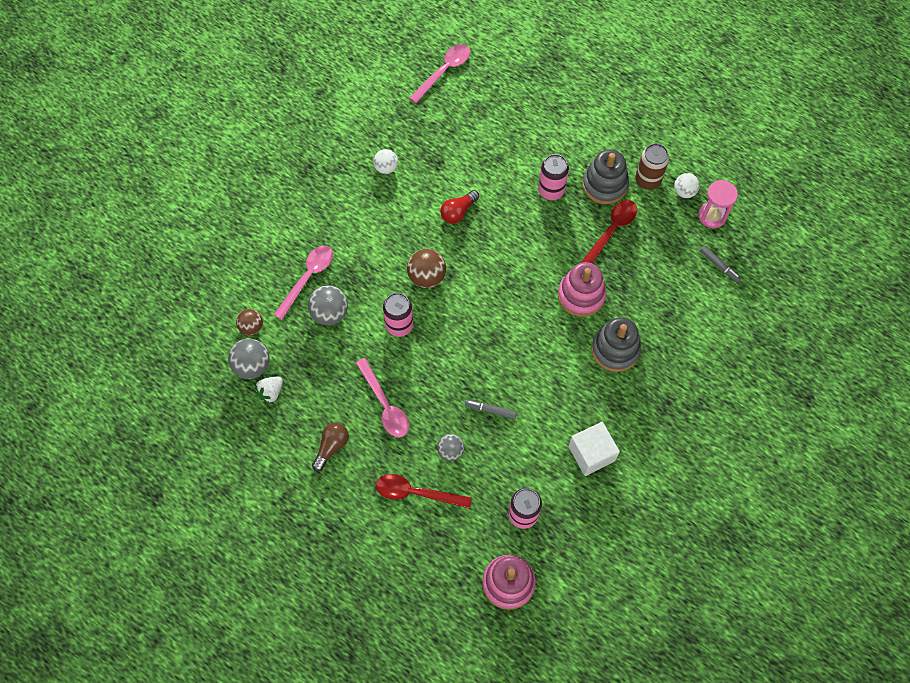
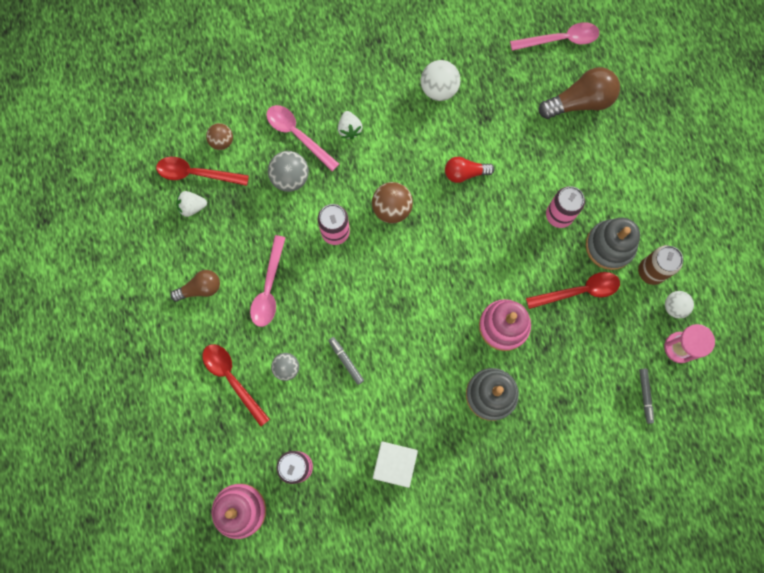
camera: 40 degrees right, 10 degrees up
(252, 365) = (196, 173): grey ball -> red spoon
(308, 278) = (297, 135): pink spoon -> pink spoon turned 120 degrees counterclockwise
(344, 244) = (349, 129): none -> white strawberry
(386, 168) = (439, 89): white ball -> white ball, size x1.51
(496, 103) = (580, 102): none -> brown light bulb

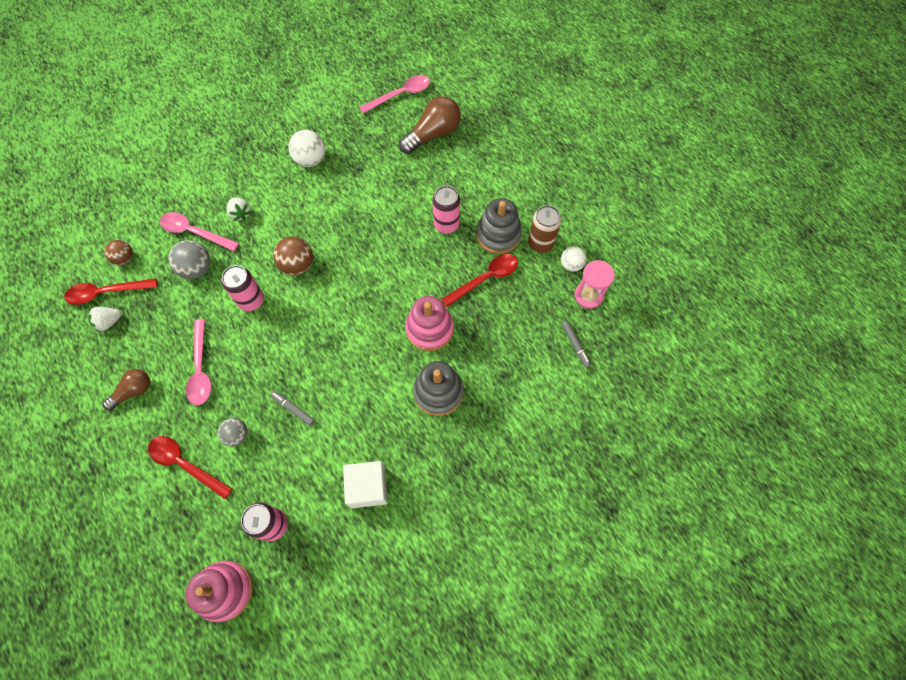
camera: 20 degrees left, 10 degrees down
(465, 173) = (354, 217): red light bulb -> none

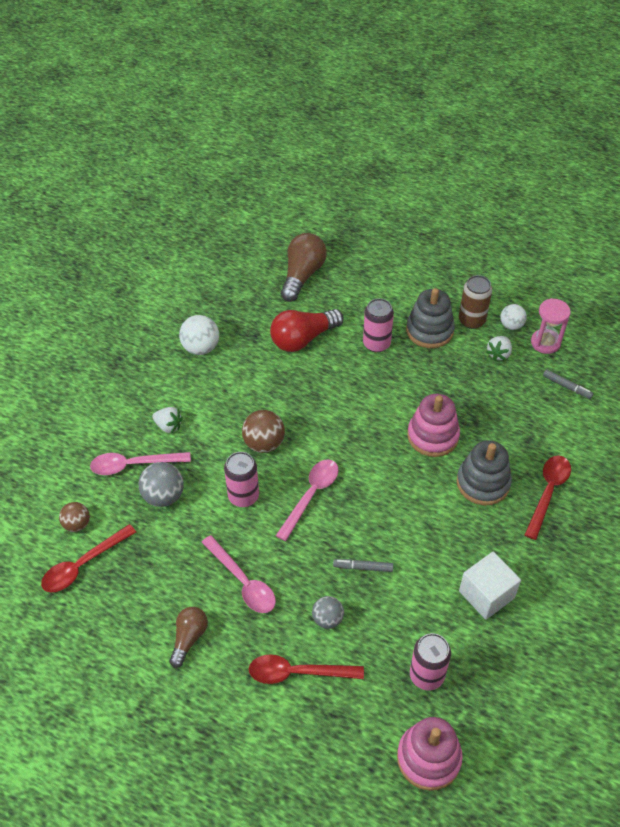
camera: 30 degrees left, 15 degrees down
(109, 322) = (109, 590): white strawberry -> white strawberry (498, 354)
(392, 191) = (303, 339): none -> red light bulb
(400, 95) = (244, 255): pink spoon -> pink spoon (311, 495)
(485, 279) = (448, 371): red spoon -> red spoon (548, 492)

